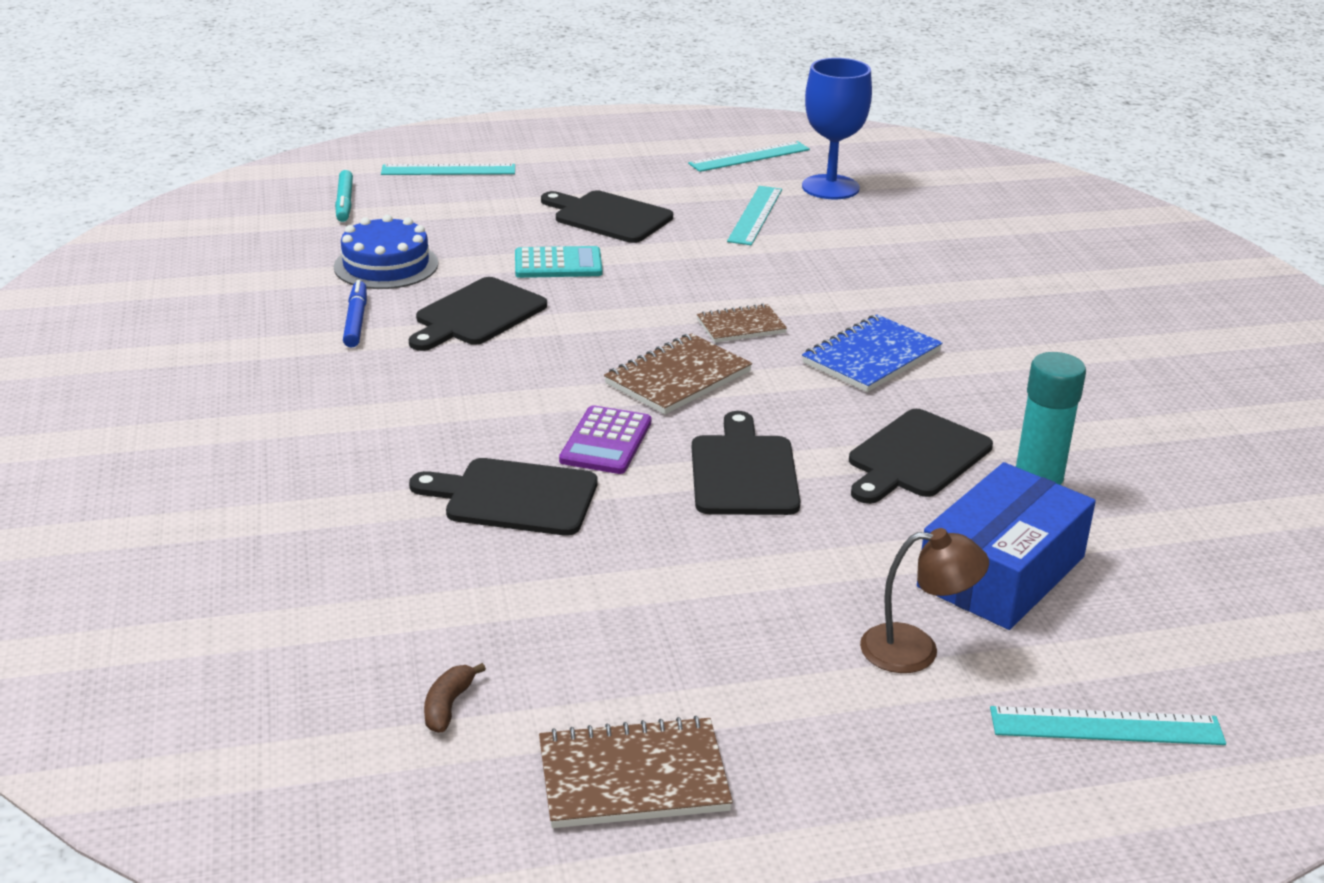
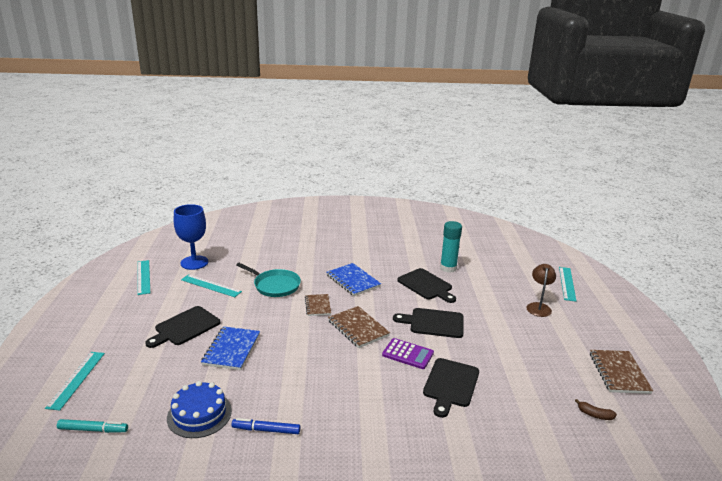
camera: 80 degrees left, 5 degrees down
(477, 315) = (277, 382): black cutting board -> none
(558, 264) = (231, 349): turquoise calculator -> blue notebook
(794, 274) = (275, 285): none -> turquoise pan
(1001, 572) = (495, 284): blue box -> none

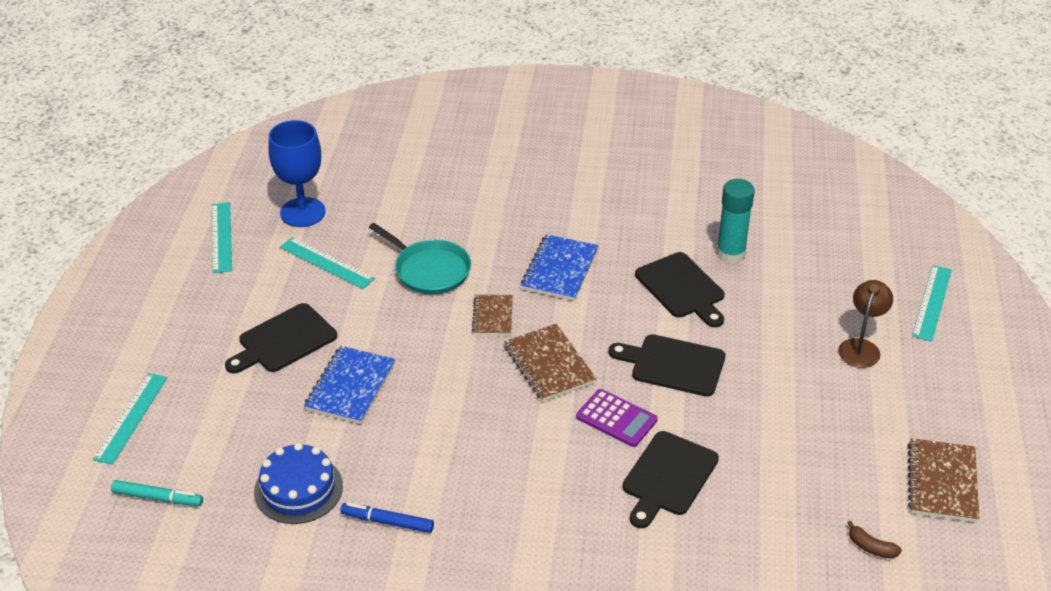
camera: 10 degrees right, 15 degrees up
(353, 281) = (560, 270): blue notebook -> blue notebook turned 45 degrees clockwise

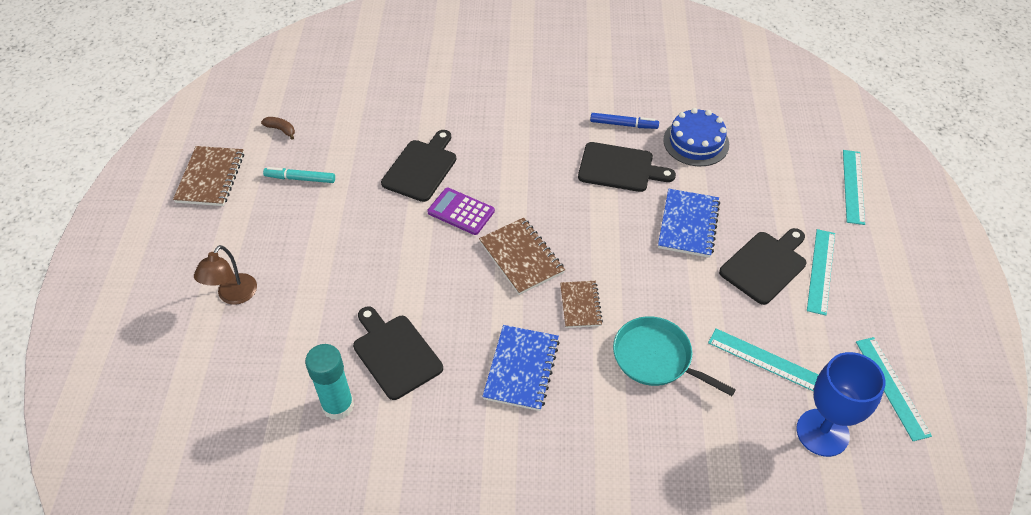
camera: 175 degrees right, 10 degrees up
(158, 498) = (794, 130): turquoise marker -> turquoise marker (300, 179)
(673, 365) = (410, 265): black cutting board -> black cutting board (619, 168)
(932, 302) = (143, 354): turquoise ruler -> turquoise ruler (821, 271)

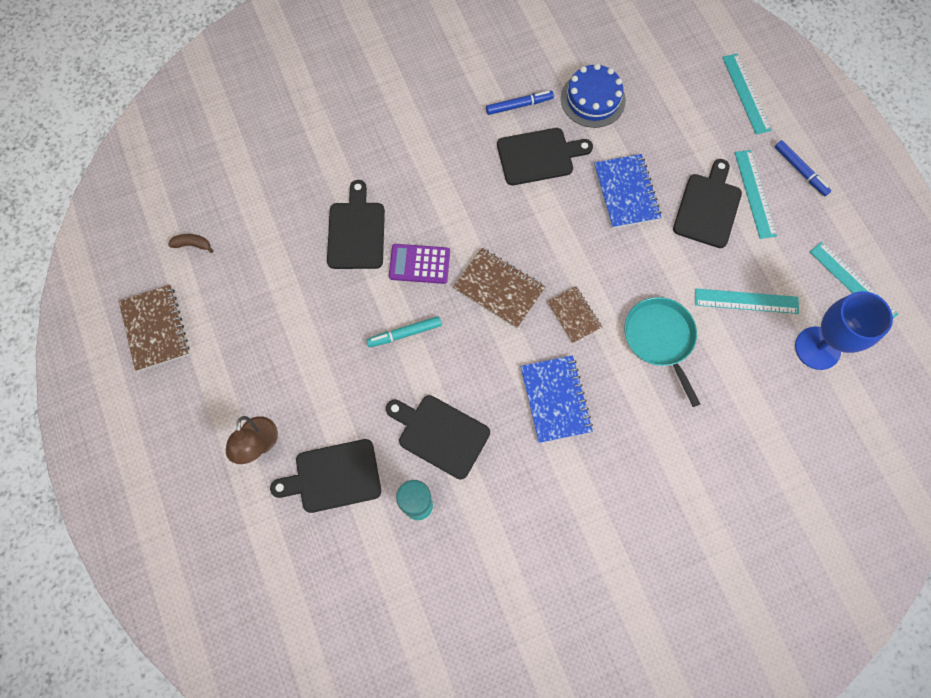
camera: 25 degrees left, 20 degrees up
(278, 348) = (333, 476): none -> black cutting board
(300, 179) = (246, 292): turquoise marker -> turquoise marker (404, 334)
(656, 358) = (660, 338): turquoise pan -> turquoise pan turned 60 degrees clockwise
(880, 268) = (800, 171): none -> blue marker

